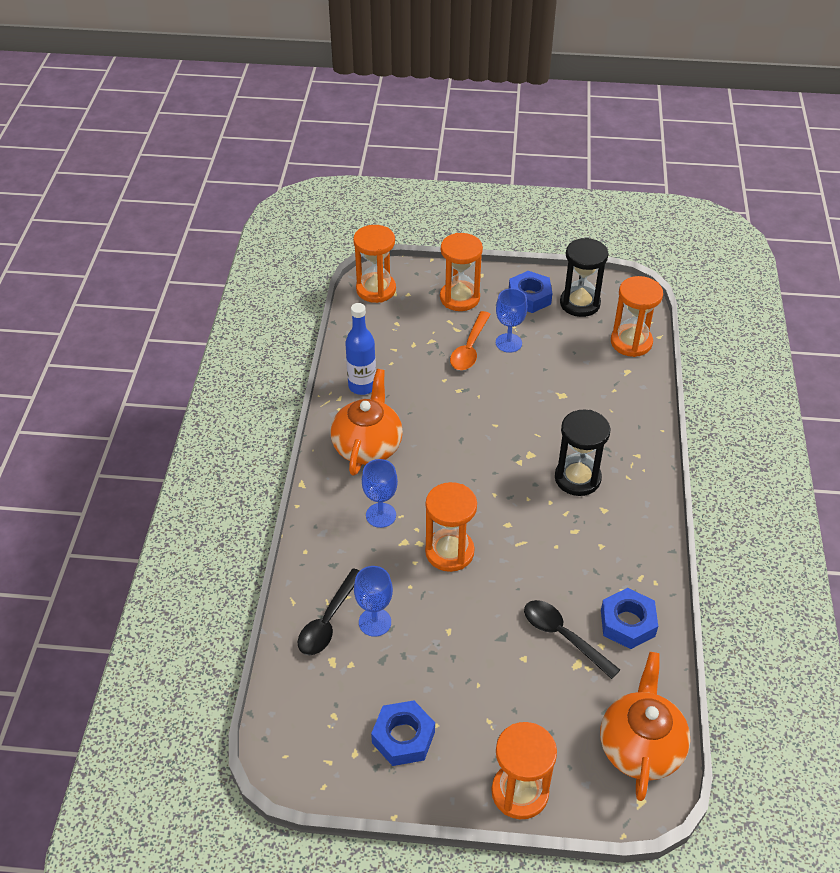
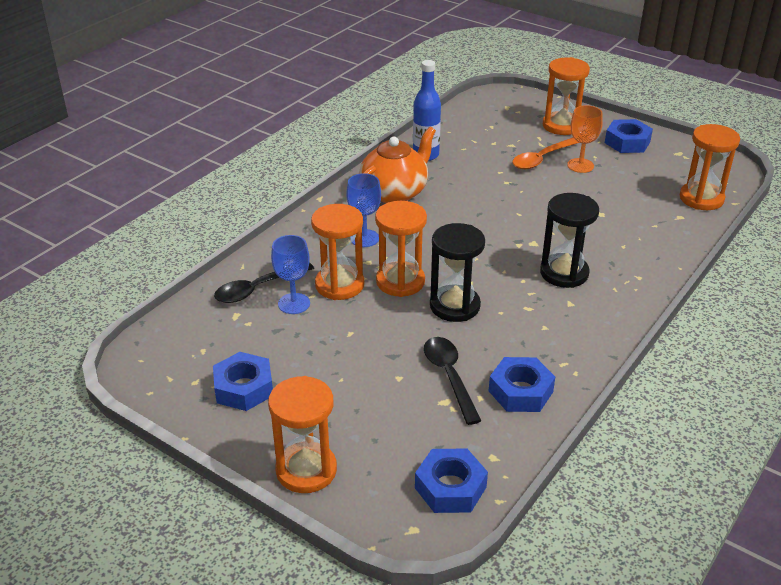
camera: 30 degrees right, 10 degrees down
(376, 289) = (493, 101): orange hourglass -> orange hourglass (339, 285)
(508, 343) = (580, 165): blue goblet -> orange goblet
(580, 303) = (672, 159): black hourglass -> black hourglass (454, 306)
(640, 746) = (450, 487): orange teapot -> blue nut

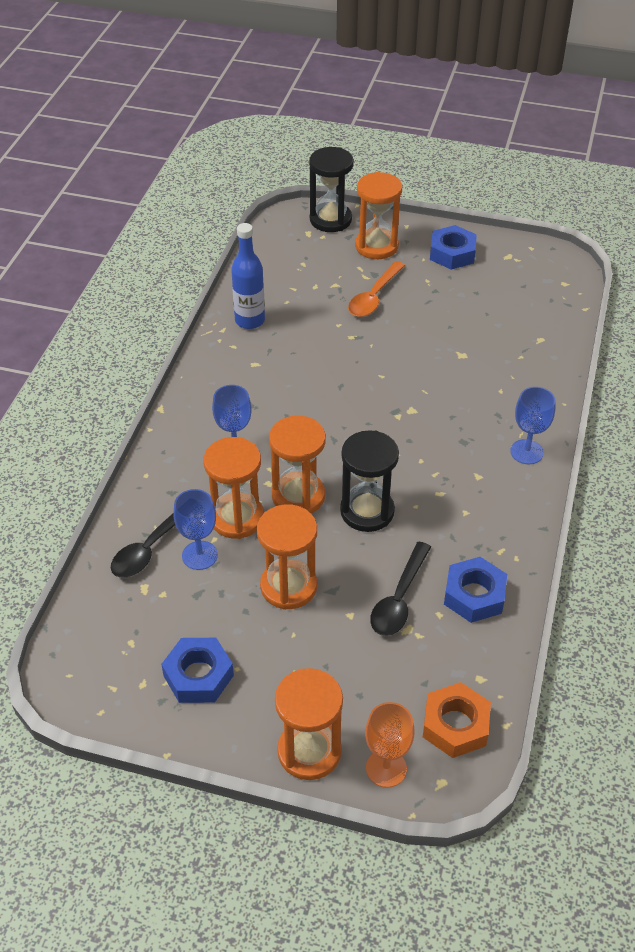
camera: 20 degrees left, 10 degrees up
(395, 192) = (240, 380): orange teapot -> none
(449, 376) = (399, 599): black spoon -> black spoon turned 120 degrees counterclockwise
(450, 487) = (455, 725): blue nut -> orange nut
(564, 273) = (457, 440): black hourglass -> black hourglass (330, 220)
(580, 165) = (417, 296): orange goblet -> orange goblet (386, 768)
(625, 295) = (526, 452): none -> blue goblet
(701, 198) = (552, 311): orange hourglass -> orange hourglass (288, 586)

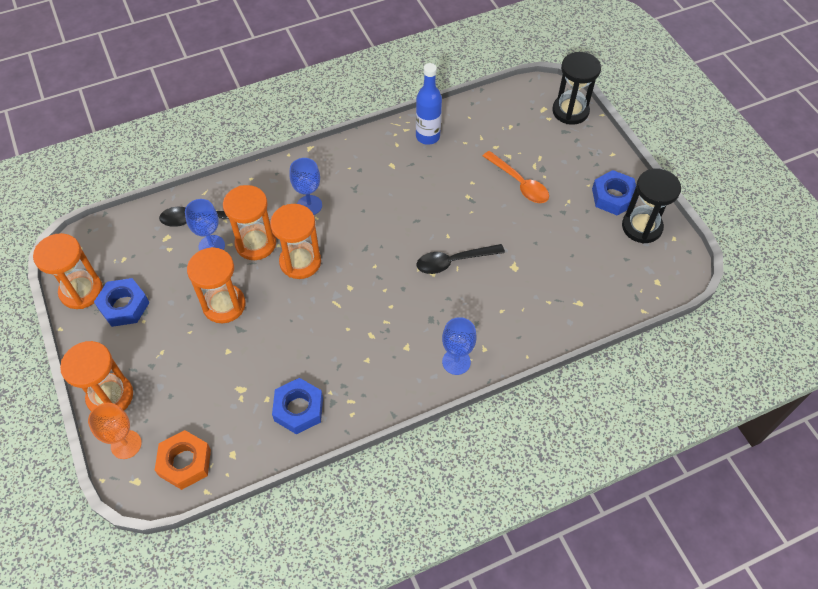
camera: 50 degrees right, 10 degrees up
(367, 511) = (319, 305): black hourglass -> black hourglass (641, 227)
(374, 297) = (519, 183): orange spoon -> orange spoon turned 120 degrees counterclockwise
(376, 246) = (572, 152): orange hourglass -> orange hourglass (81, 291)
(399, 599) = (261, 369): black spoon -> black spoon (453, 261)

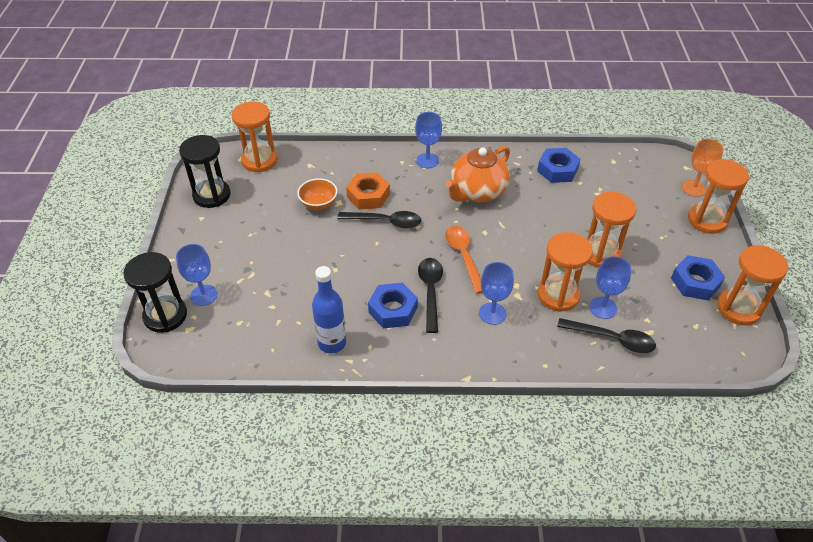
camera: 155 degrees left, 10 degrees down
(185, 462) = (649, 166): orange nut -> orange nut (368, 195)
(300, 262) = (520, 265): orange hourglass -> orange hourglass (259, 161)
(372, 206) = (430, 291): none -> black spoon
(379, 336) = (477, 192): none -> orange teapot
(519, 183) = (279, 263): orange spoon -> orange spoon (463, 256)
(532, 256) = (319, 204): none -> orange bowl
(556, 135) = (204, 295): none -> blue goblet
(613, 197) = (210, 224): blue nut -> blue nut (393, 310)

